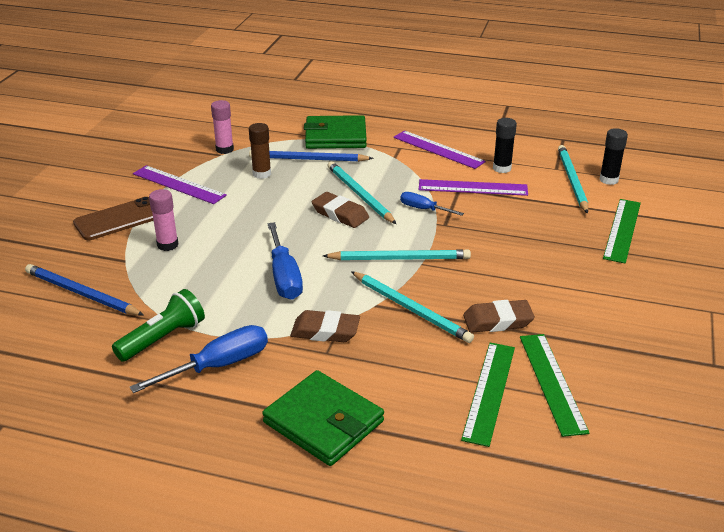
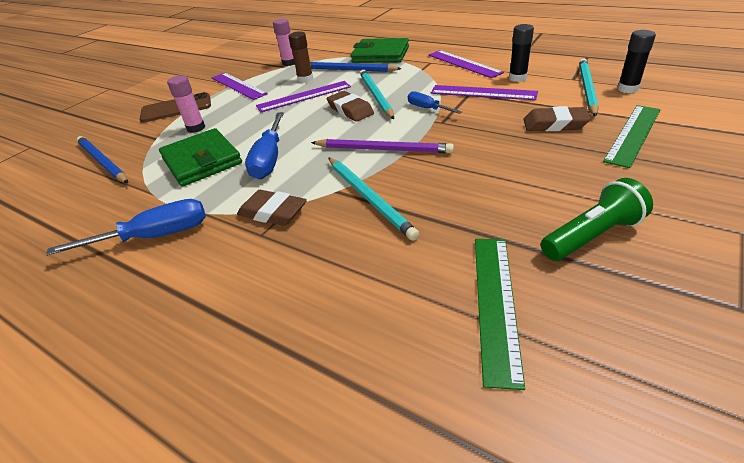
camera: 20 degrees right, 5 degrees up
(163, 338) = (130, 205): green flashlight -> green flashlight (592, 236)
(275, 198) = (304, 96): none -> purple ruler
(323, 422) = (207, 314): green wallet -> green wallet (202, 161)
(400, 258) = (383, 149): turquoise pencil -> purple pencil
(489, 392) = (410, 304): green ruler -> none
(498, 321) = (456, 219): brown eraser -> brown eraser (554, 124)

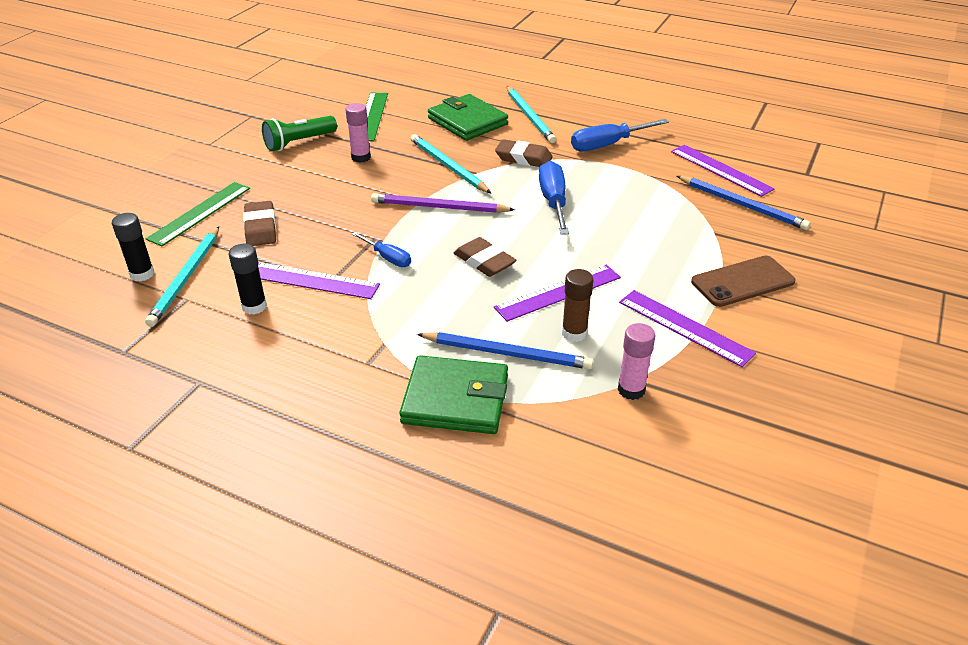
camera: 170 degrees right, 0 degrees up
(196, 128) = (675, 244): pink glue stick -> pink glue stick (361, 157)
(202, 161) = (626, 202): green wallet -> green wallet (467, 121)
(376, 96) = (453, 285): turquoise pencil -> turquoise pencil (529, 117)
(464, 63) = (314, 351): purple ruler -> purple ruler (720, 170)
(554, 124) = (261, 228): brown eraser -> brown eraser turned 75 degrees clockwise

